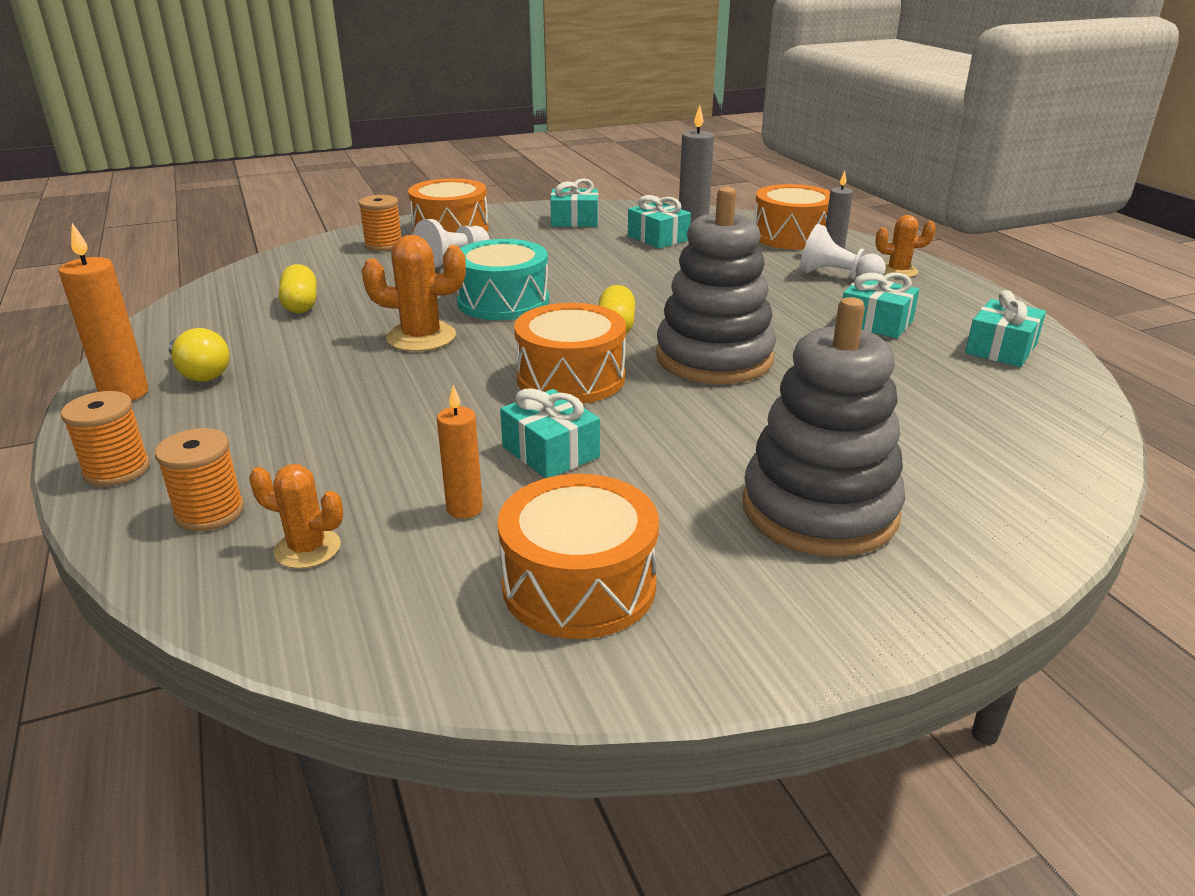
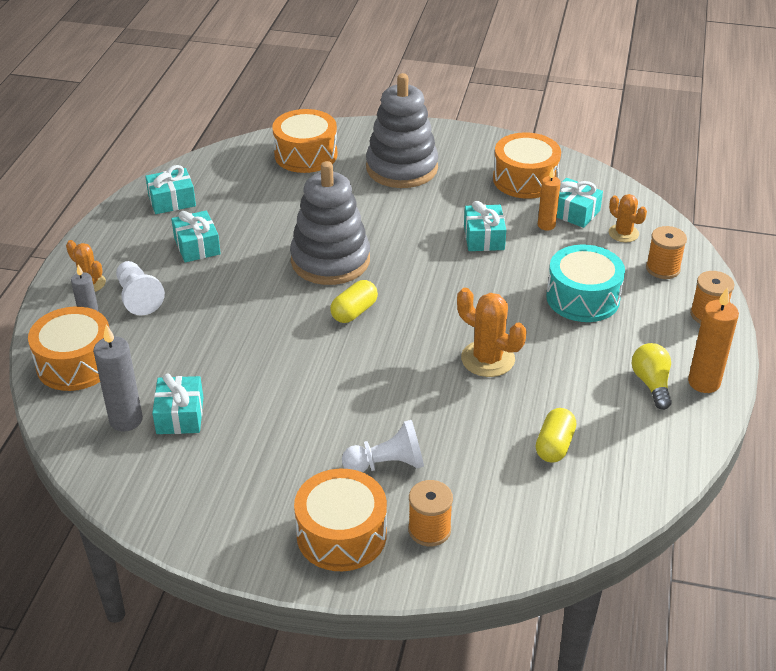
camera: 145 degrees left, 10 degrees up
(503, 301) = (399, 377): turquoise drum -> turquoise drum (583, 298)
(571, 378) = (427, 280): orange drum -> orange drum (306, 155)
(574, 220) = (208, 491): turquoise gift -> turquoise gift (573, 212)

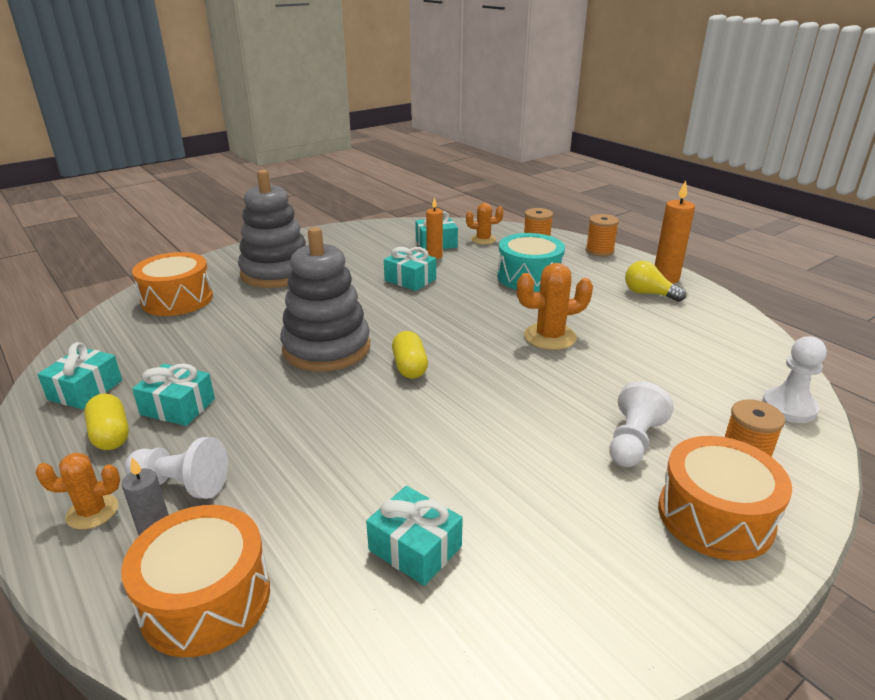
camera: 50 degrees left, 10 degrees down
(126, 420) = (368, 602): grey candle -> none
(525, 179) = (375, 242): orange drum -> none
(539, 537) = (789, 407): none -> white pawn
(554, 445) = (681, 354): yellow capsule -> yellow capsule (110, 435)

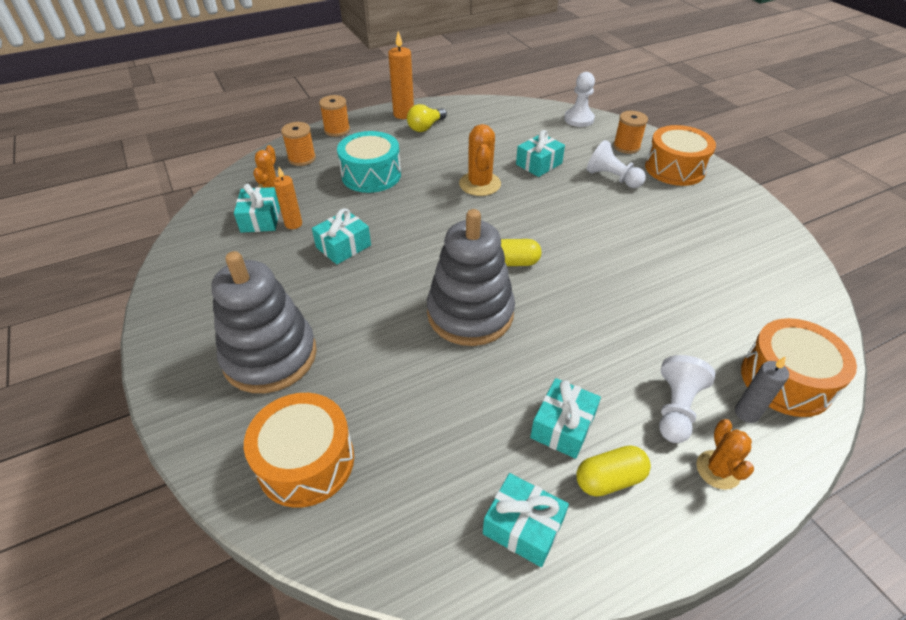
camera: 80 degrees left, 15 degrees up
(415, 548) = (720, 279): turquoise gift -> turquoise gift (539, 164)

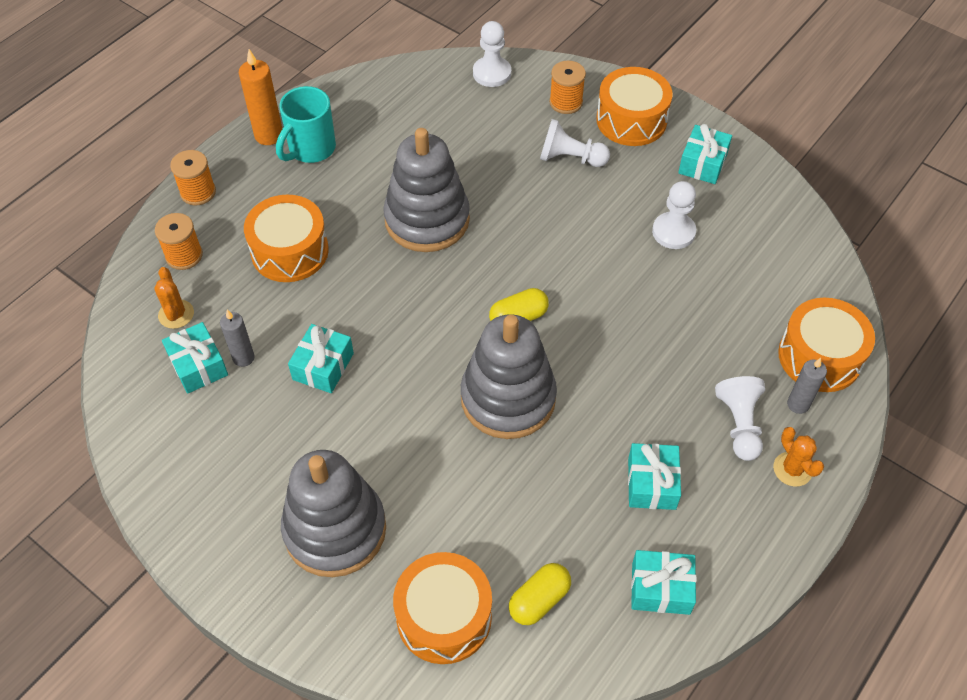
camera: 25 degrees left, 10 degrees up
(293, 224) = (243, 358): orange candle -> grey candle
(371, 175) = (290, 251): turquoise drum -> orange drum
(425, 127) = (311, 149): yellow light bulb -> turquoise mug
(480, 184) = (427, 219): orange cactus -> grey stacking toy
(539, 164) = (479, 164): turquoise gift -> turquoise gift (702, 163)
(609, 479) = (711, 516): yellow capsule -> yellow capsule (539, 600)
(677, 245) = (673, 232): none -> white pawn

